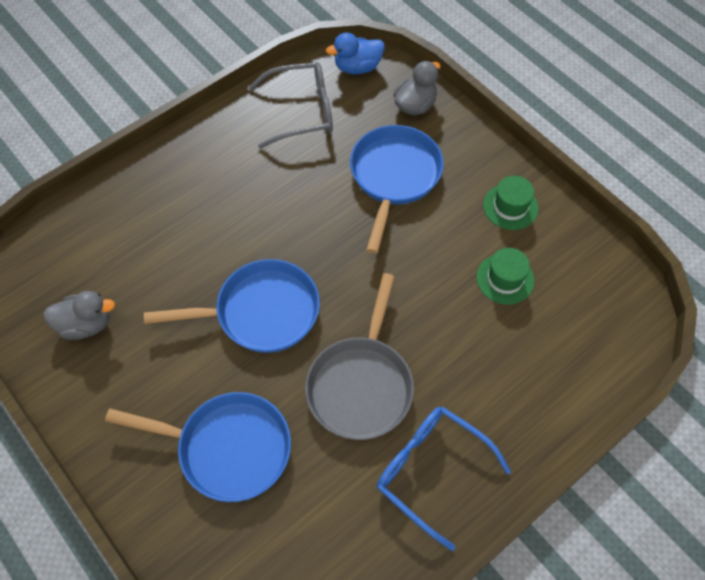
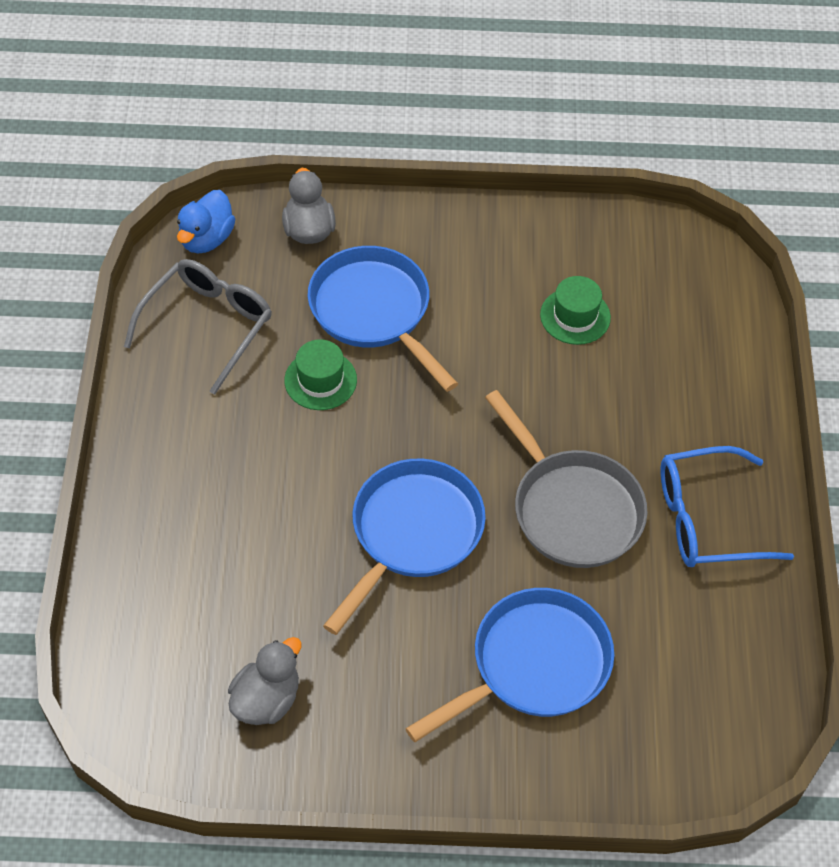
camera: 50 degrees left, 5 degrees down
(510, 206) = (505, 251): green hat -> green hat (320, 380)

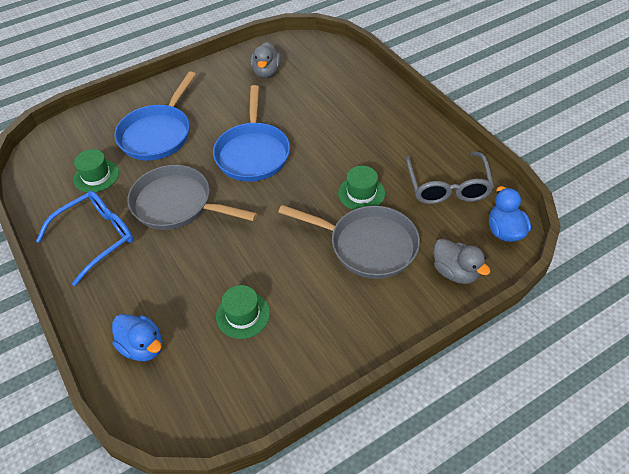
camera: 150 degrees right, 5 degrees down
(374, 311) = (368, 245): blue pan -> grey pan
(667, 634) = (96, 176): none -> green hat
(705, 343) = (143, 347): none -> blue duck

